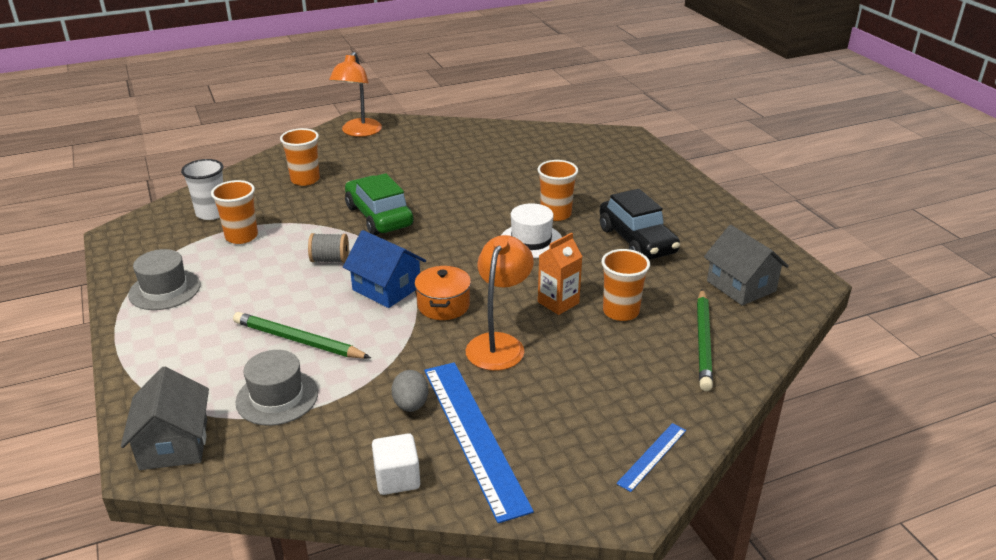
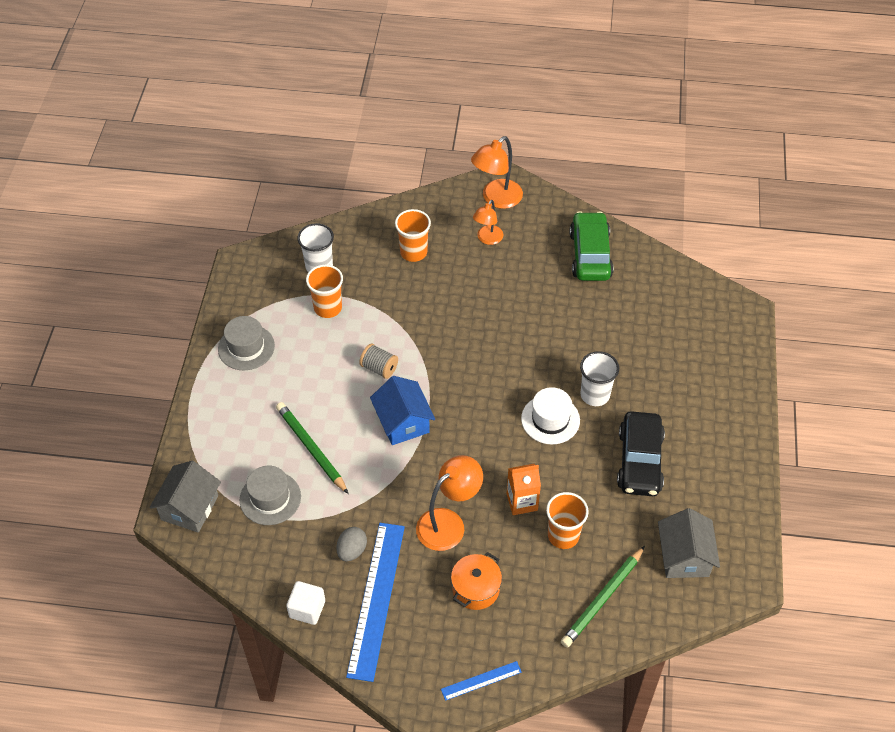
camera: 30 degrees right, 20 degrees up
(370, 155) = (487, 239): none -> orange lamp
(379, 216) = (446, 330): green car -> green car (590, 255)
(443, 305) = (433, 462): orange pot -> orange pot (475, 589)
(556, 214) = (595, 395): orange cup -> white cup

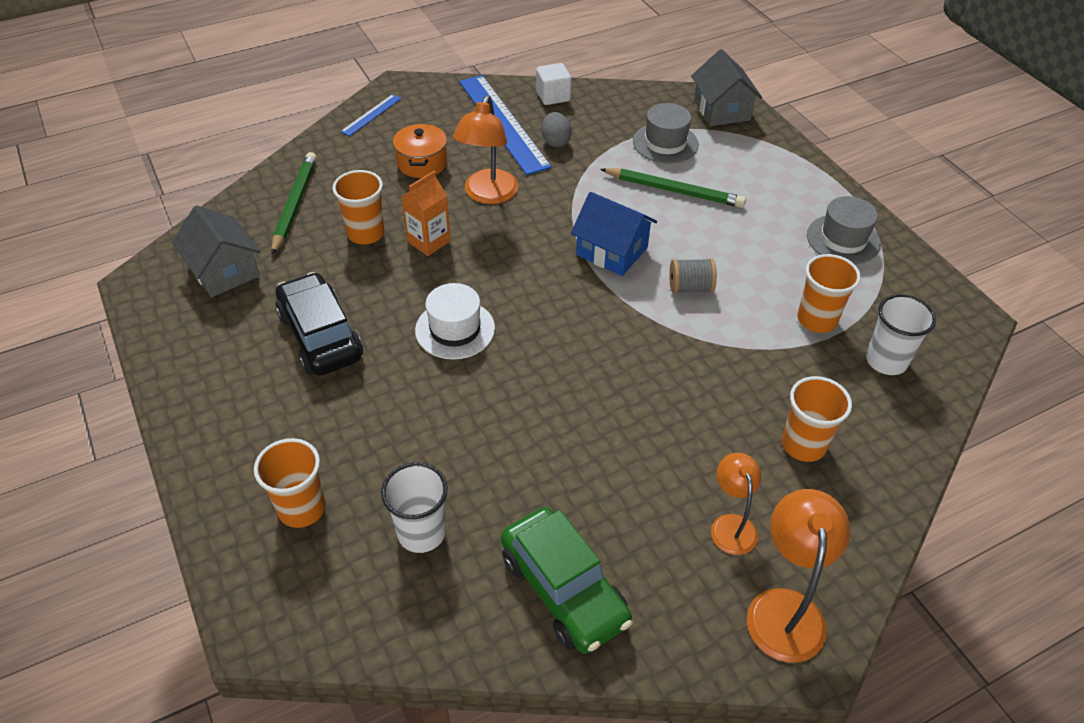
camera: 145 degrees right, 5 degrees down
(595, 395) = (419, 382): white cup -> white cup (421, 533)
(700, 356) = (302, 508): none -> orange cup

